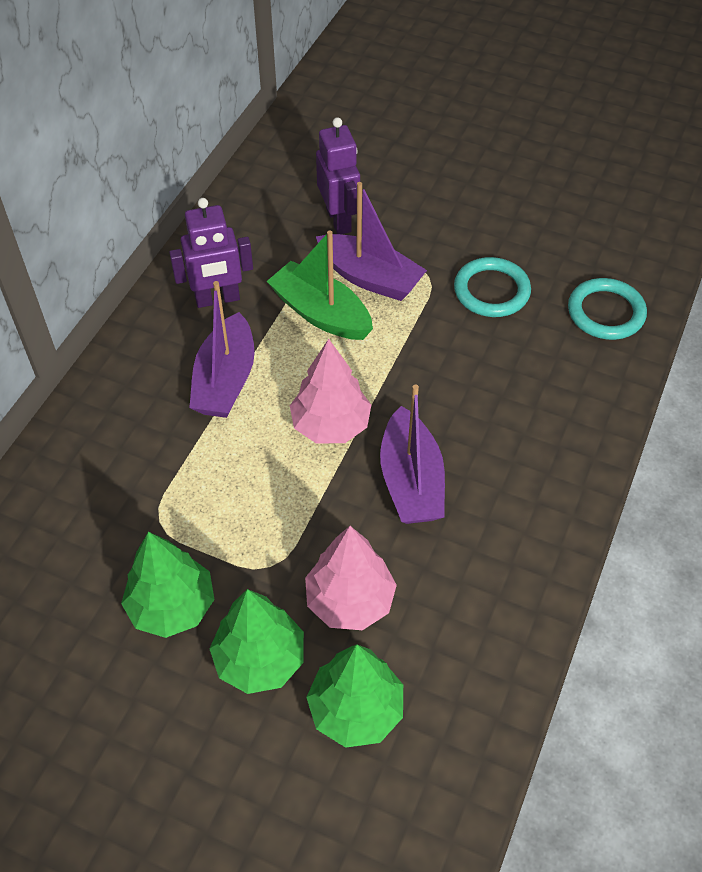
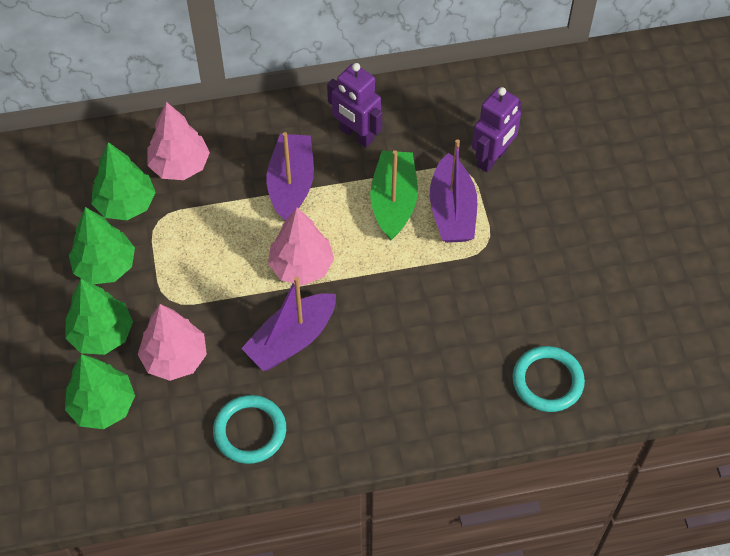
camera: 55 degrees right, 5 degrees up
(108, 462) = (180, 165): none -> pink tree
(108, 541) = (125, 204): none -> green tree
(225, 380) = (291, 184): purple boat -> purple boat turned 120 degrees clockwise
(491, 291) = (505, 294): turquoise ring -> turquoise ring (250, 431)

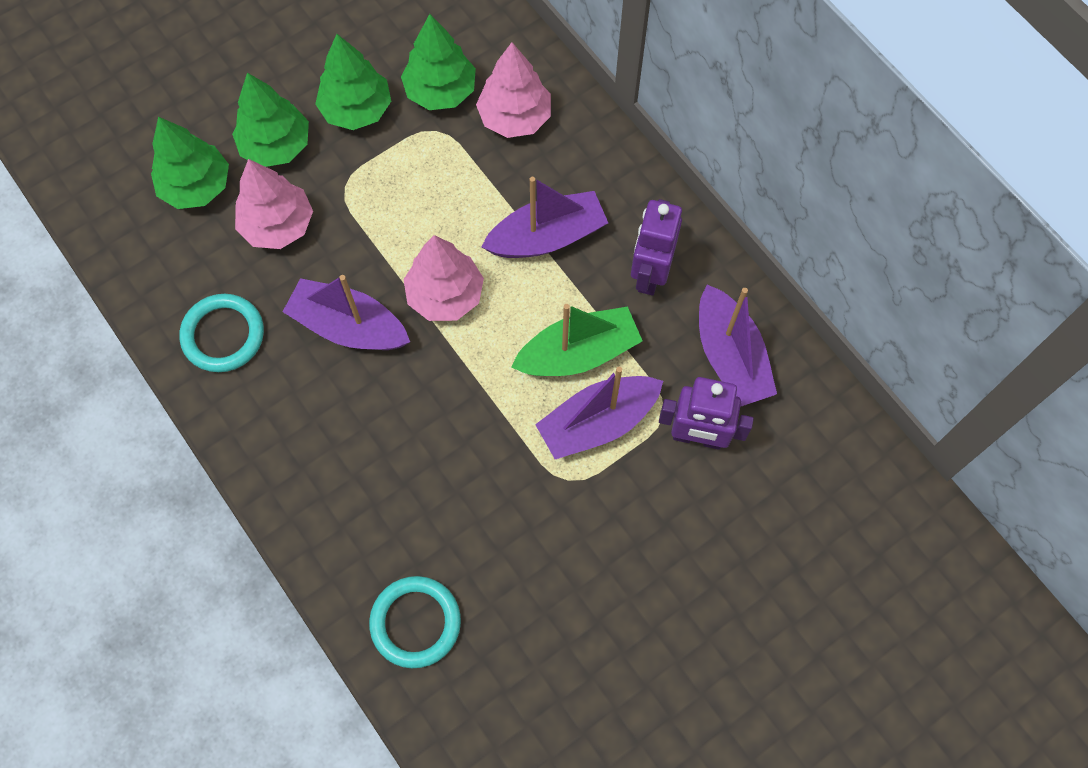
camera: 65 degrees right, 10 degrees up
(443, 115) = (730, 357): none -> purple boat

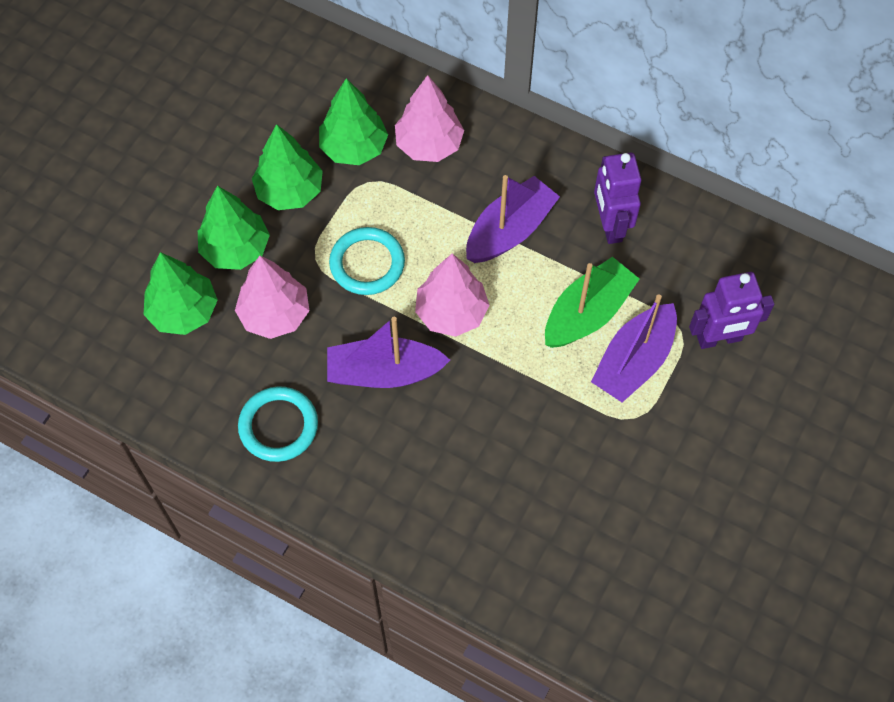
camera: 25 degrees left, 5 degrees down
(415, 622) = (575, 588): turquoise ring -> turquoise ring (367, 263)
(730, 357) = (710, 264): purple boat -> none

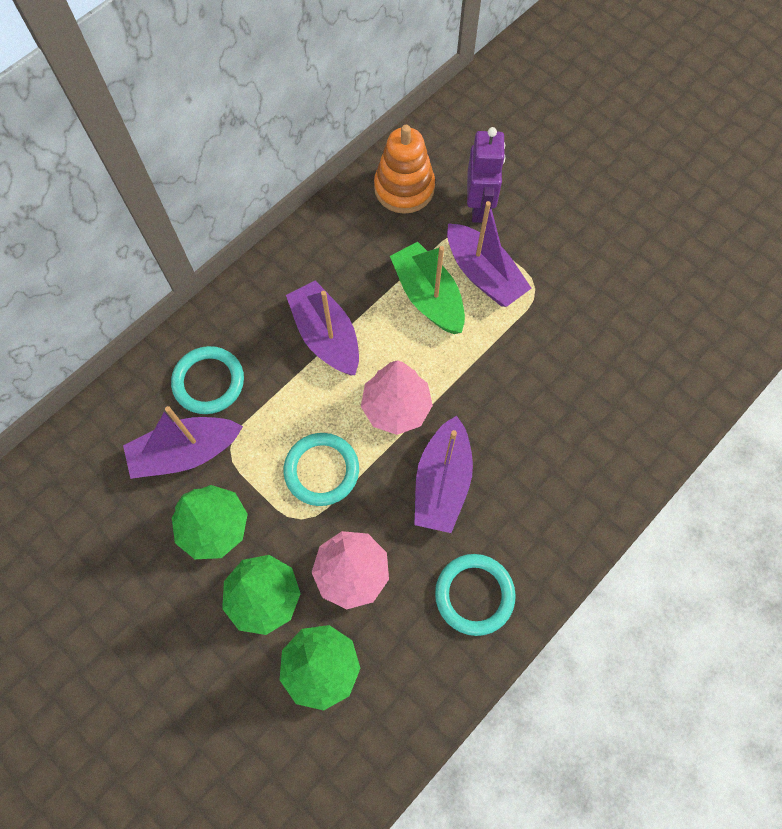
camera: 75 degrees left, 5 degrees up
(353, 147) = (186, 452): green tree -> purple boat
(429, 144) = (209, 382): pink tree -> turquoise ring
(610, 225) = (347, 255): purple robot -> none
(714, 259) = (404, 188): none -> orange stacking toy

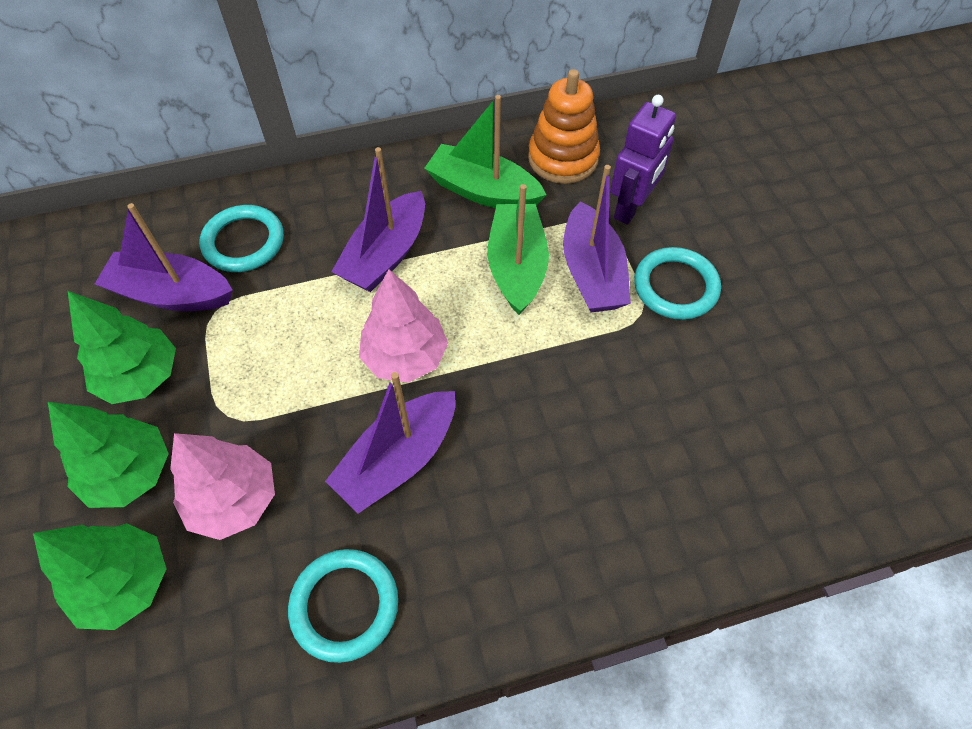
camera: 30 degrees right, 10 degrees down
(321, 470) = (284, 379): turquoise ring -> turquoise ring (675, 286)
(326, 336) = (386, 255): purple boat -> purple boat turned 150 degrees counterclockwise
(363, 246) = (483, 191): none -> green boat

